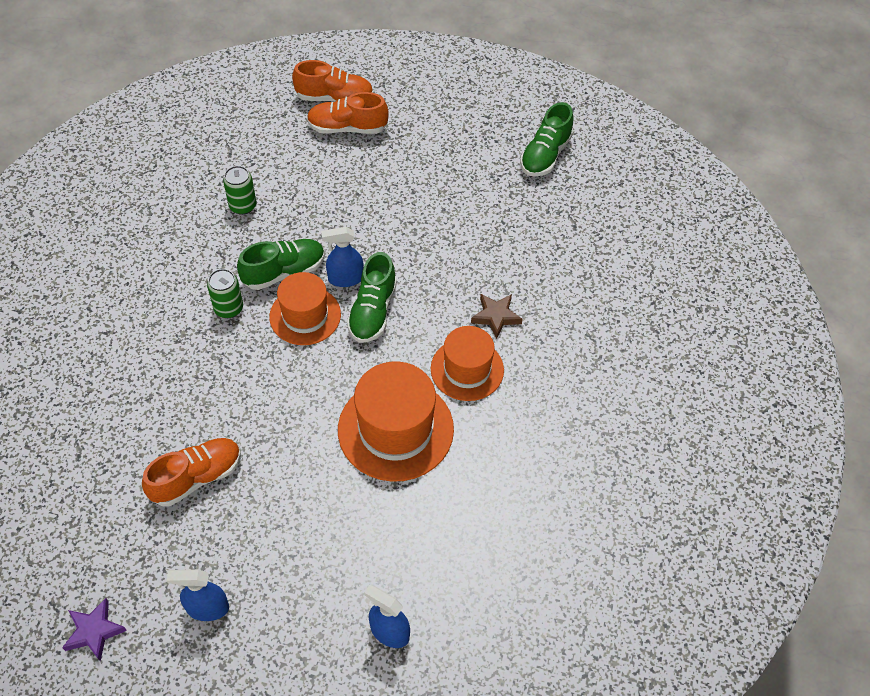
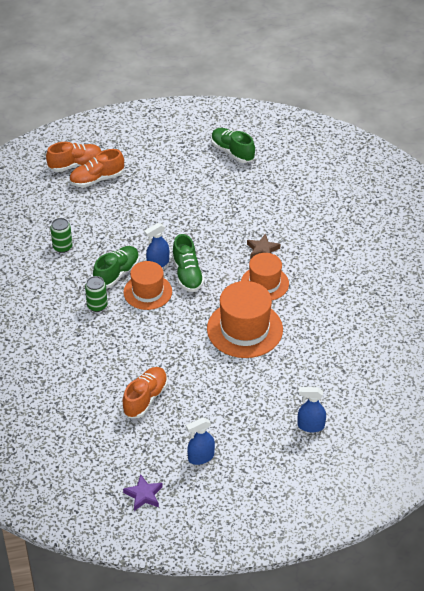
camera: 25 degrees left, 10 degrees down
(545, 155) = (232, 152): green shoe -> green shoe turned 135 degrees clockwise

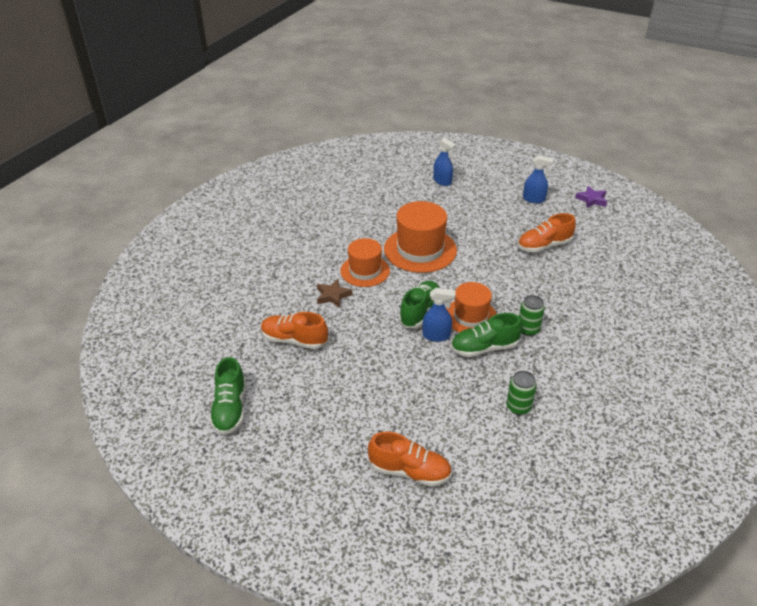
camera: 140 degrees left, 5 degrees down
(75, 165) = (417, 512): orange shoe -> orange shoe (294, 340)

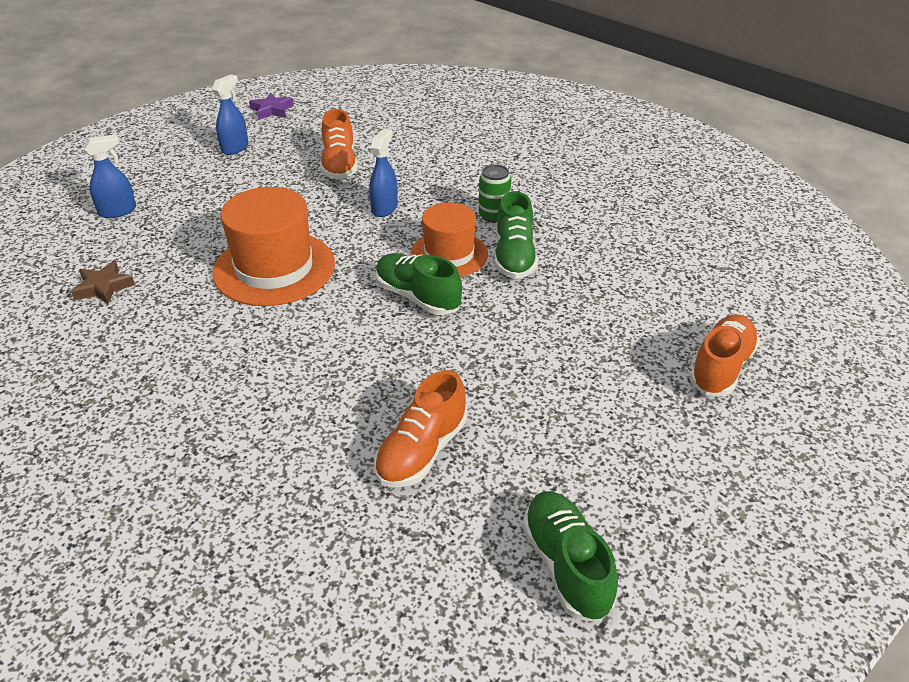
camera: 75 degrees left, 0 degrees up
(230, 408) = (566, 565): green shoe -> green shoe turned 120 degrees counterclockwise
(333, 296) = (331, 384): brown star -> brown star (103, 287)
(365, 271) = (288, 335): orange hat -> none
(436, 336) = (475, 292): blue spray bottle -> blue spray bottle (384, 208)
(518, 407) = (624, 255): green can -> none

